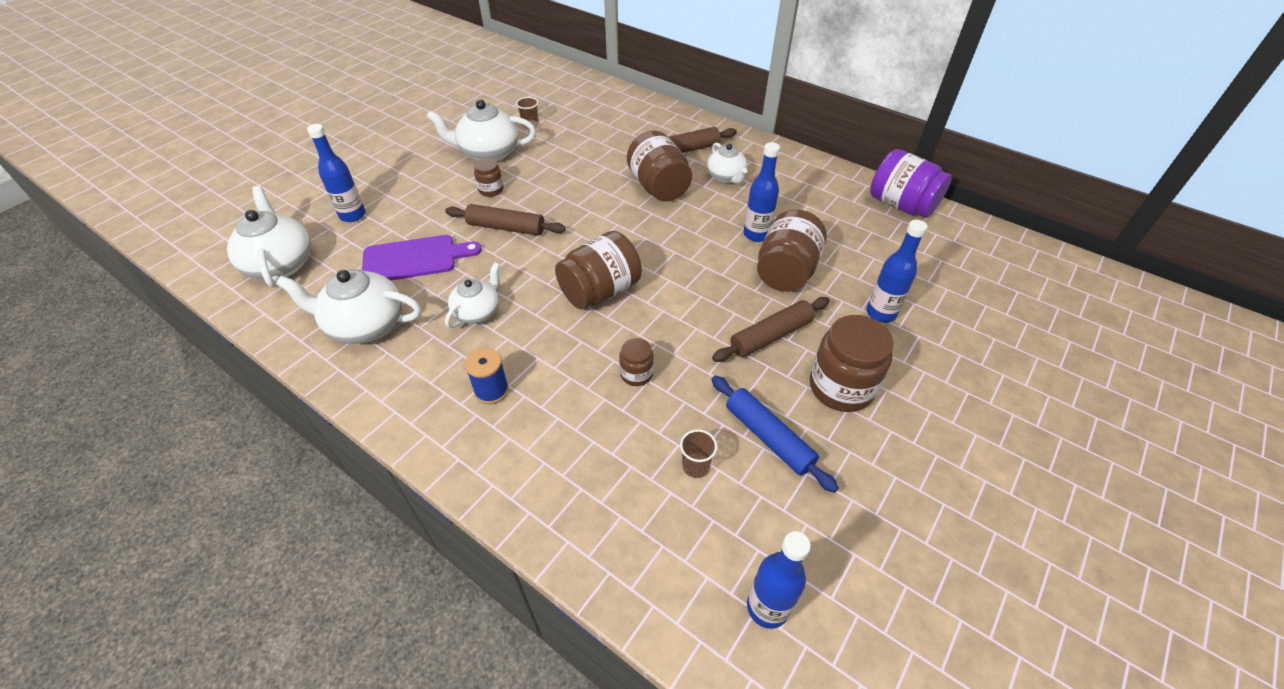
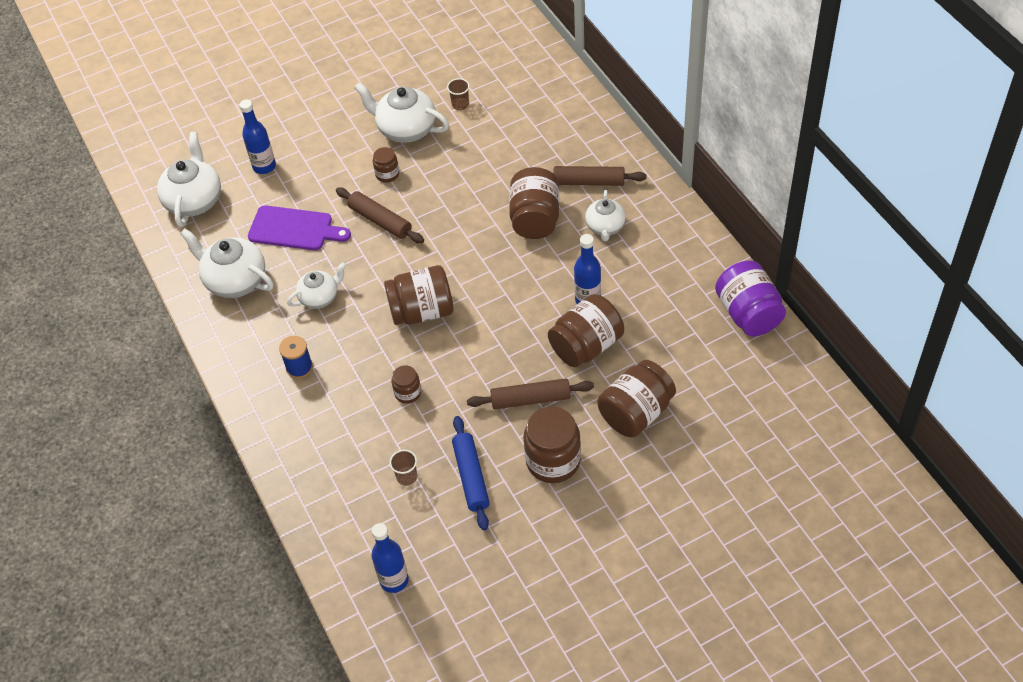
camera: 30 degrees right, 5 degrees up
(881, 313) = (636, 413): blue bottle -> brown jar

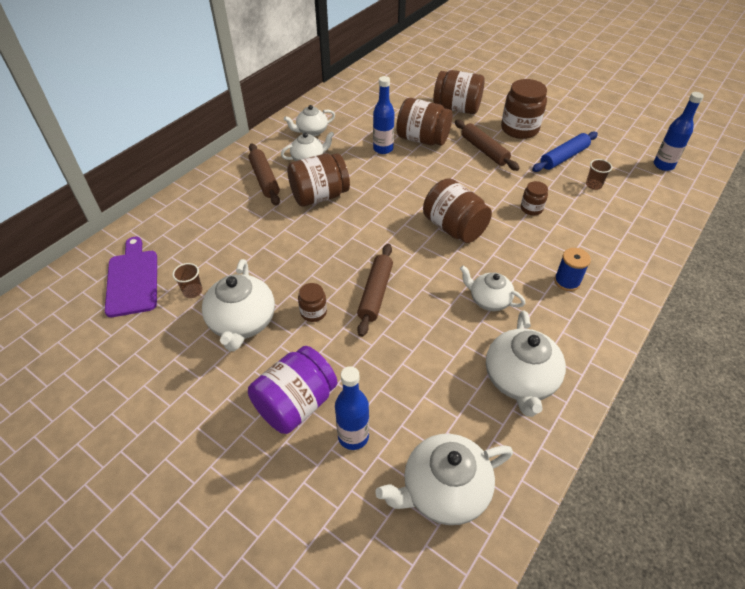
camera: 120 degrees left, 5 degrees down
(294, 229) = (425, 359): purple cutting board -> purple cutting board (132, 279)
(659, 244) = (311, 131): none -> white teapot
(748, 313) = (350, 86): purple jar -> purple jar (296, 404)

